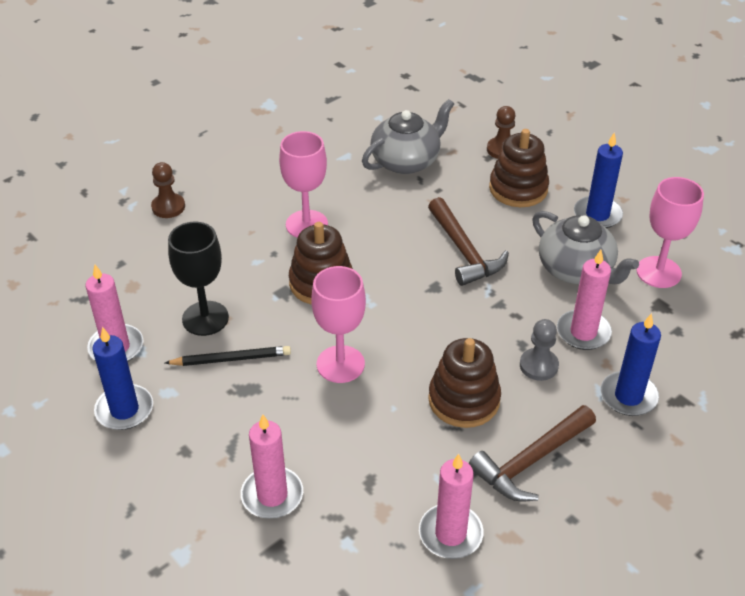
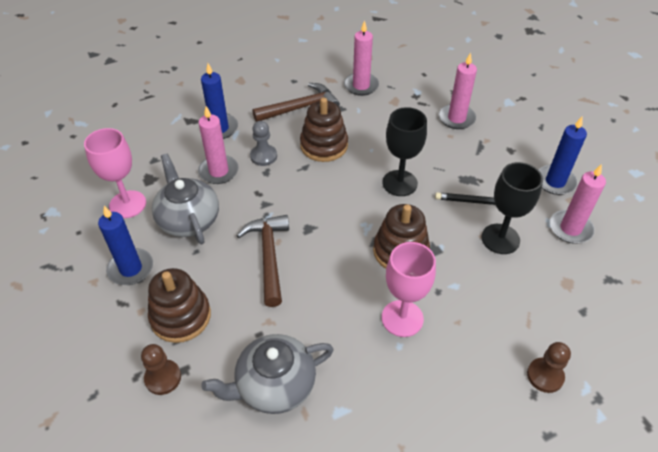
camera: 165 degrees left, 5 degrees up
(340, 364) = (399, 183): pink goblet -> black goblet

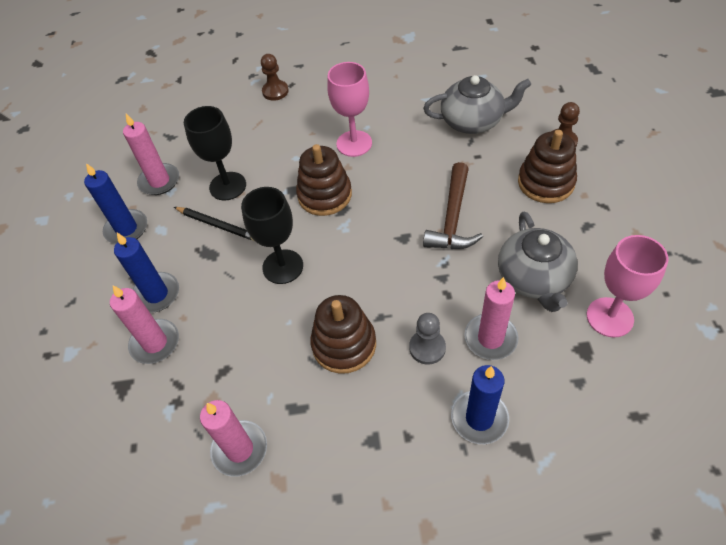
camera: 155 degrees left, 5 degrees up
(131, 269) = (598, 236): blue candle -> blue candle (156, 294)
(300, 108) = (349, 427): brown hammer -> none

